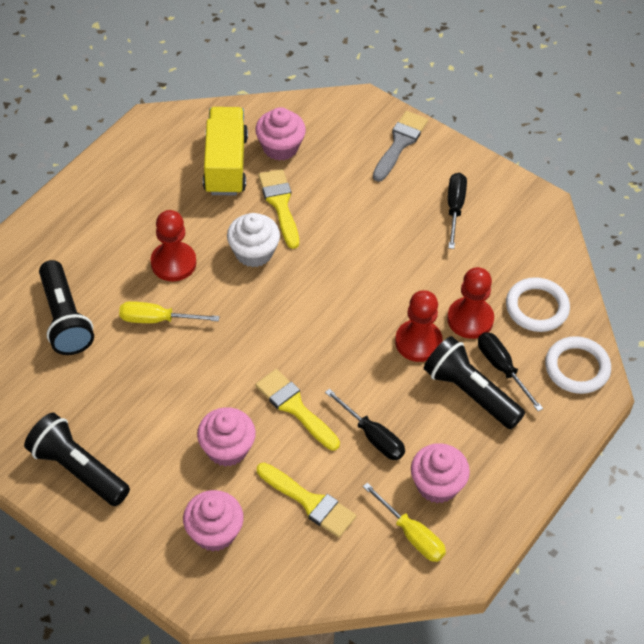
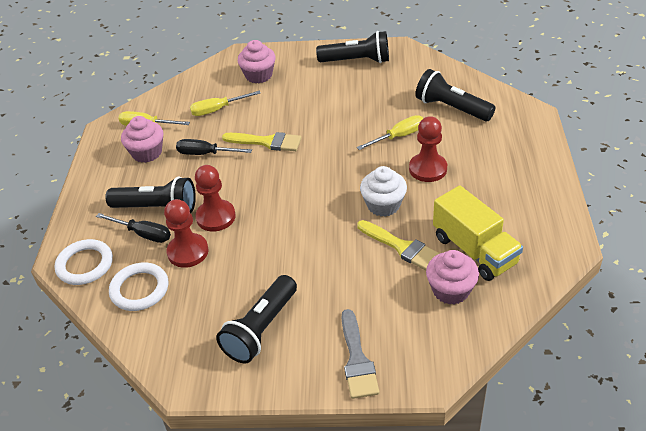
camera: 150 degrees right, 10 degrees down
(227, 449) = (287, 106): pink cupcake -> none
(310, 502) = (218, 110): yellow brush -> yellow screwdriver
(454, 208) = (261, 329): black screwdriver -> black flashlight

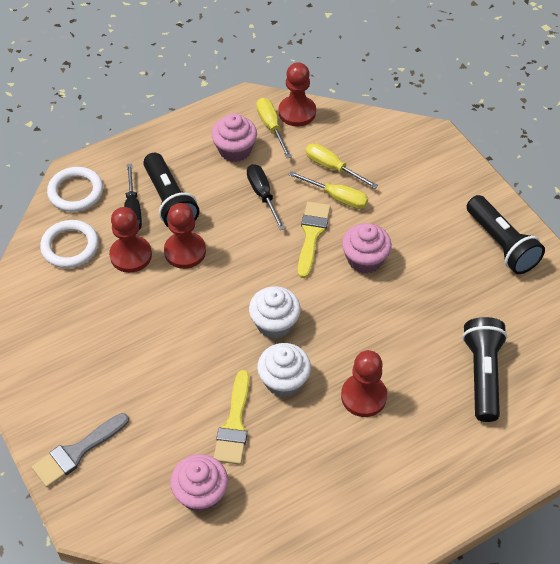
camera: 55 degrees right, 10 degrees up
(148, 108) = (297, 112): none -> red pawn
(258, 75) = (410, 171): pink cupcake -> pink cupcake (365, 259)
(261, 329) = (73, 360): black flashlight -> none
(267, 142) = (312, 235): yellow brush -> yellow brush turned 150 degrees counterclockwise
(328, 191) = (274, 323): none -> white cupcake
(398, 136) = (398, 345): yellow screwdriver -> yellow screwdriver (337, 197)
(474, 250) = (267, 492): yellow truck -> none

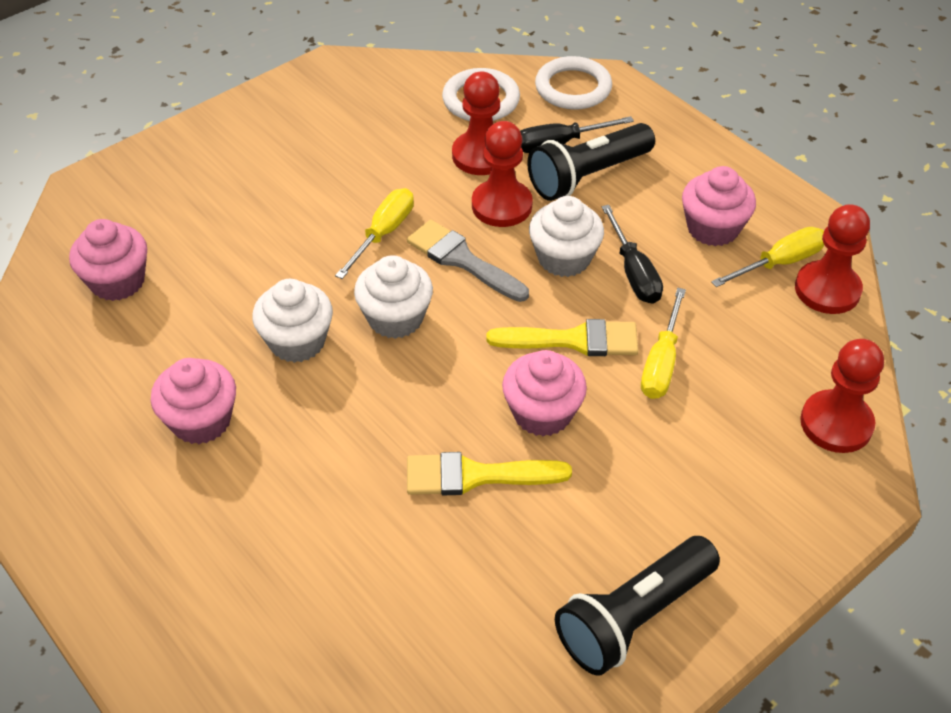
camera: 80 degrees right, 5 degrees down
(77, 452) = (175, 163): grey brush -> grey brush (462, 260)
(234, 424) = (222, 299): yellow brush -> yellow brush (475, 476)
(242, 227) = (564, 258): none -> white cupcake
(263, 195) = (633, 272): black screwdriver -> black screwdriver turned 105 degrees clockwise
(332, 168) = (723, 349): yellow screwdriver -> yellow screwdriver (383, 233)
(342, 440) = (201, 421): none -> pink cupcake
(363, 396) = (279, 438): red pawn -> red pawn (836, 423)
(482, 374) = (337, 601): black flashlight -> none

